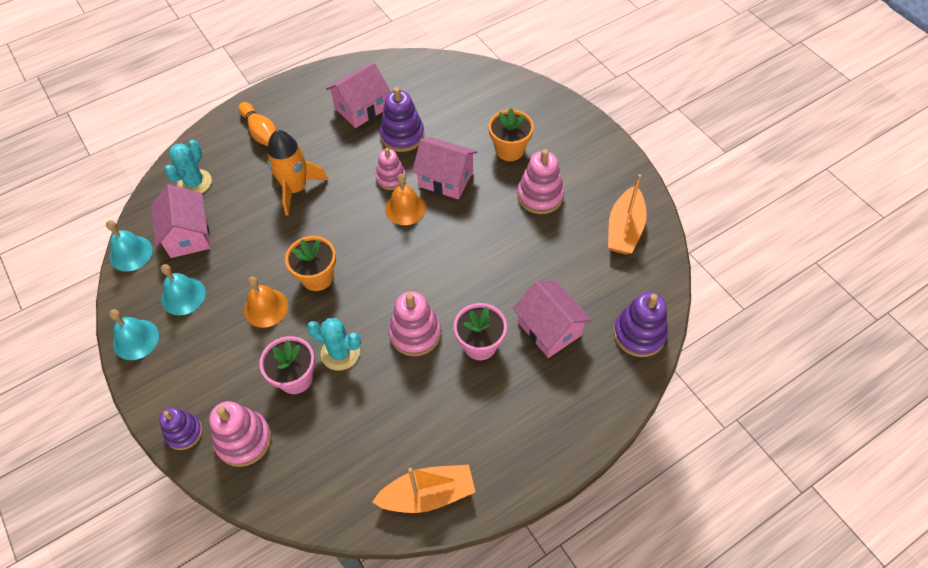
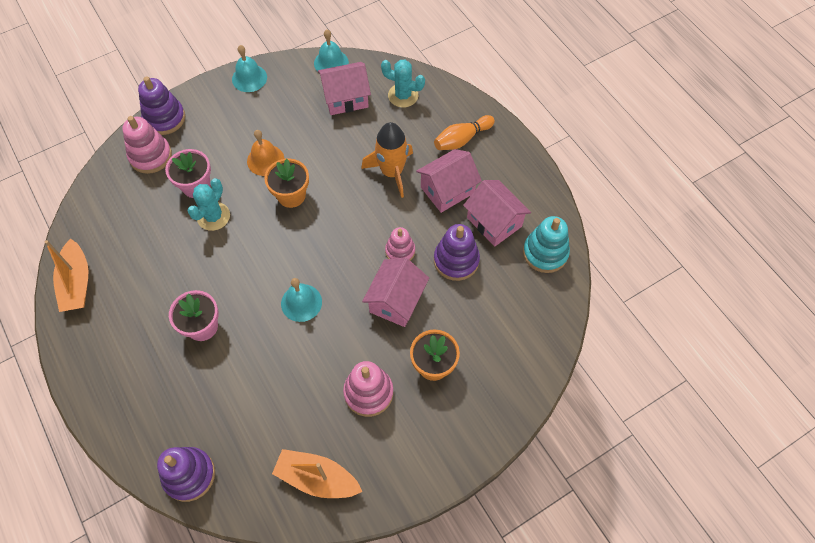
camera: 90 degrees right, 5 degrees up
(183, 296) = (285, 102): turquoise bell -> turquoise bell (301, 302)
(184, 432) = (164, 118): purple stacking toy -> purple stacking toy, size x1.51
(395, 74) = (545, 253): none -> turquoise stacking toy
(405, 208) = (361, 264): orange bell -> none
(415, 333) = (223, 273): pink stacking toy -> none
(549, 329) = (209, 389): pink house -> pink house (447, 190)

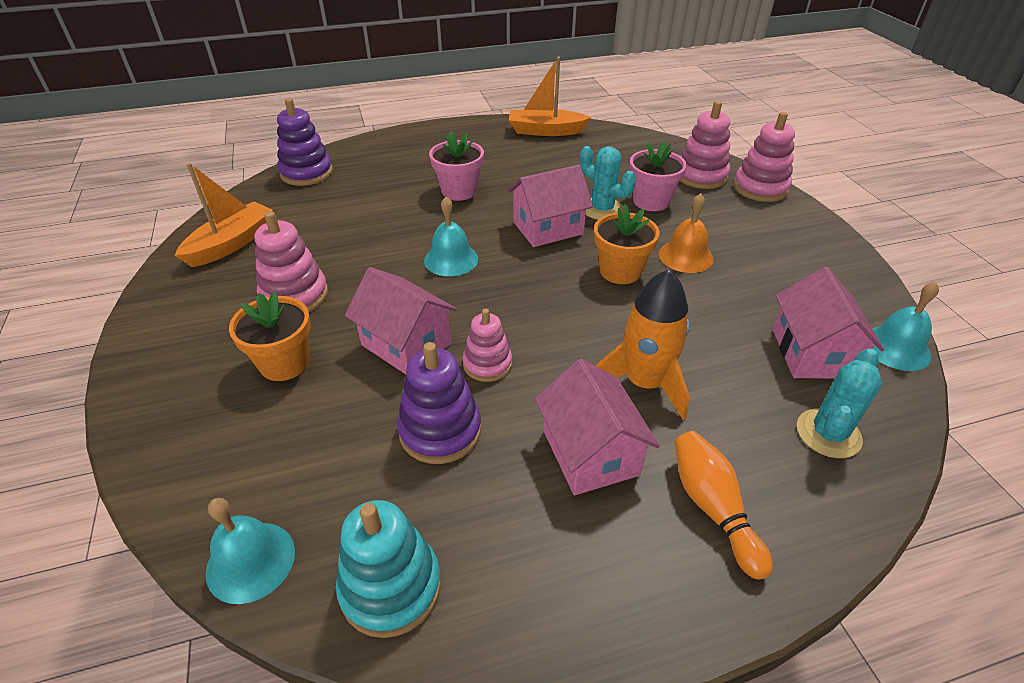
camera: 105 degrees right, 20 degrees down
(164, 118) = (760, 188): purple stacking toy -> pink stacking toy
(249, 78) = (842, 258): turquoise bell -> turquoise bell (250, 561)
(494, 222) = (497, 511): pink house -> pink house (548, 228)

